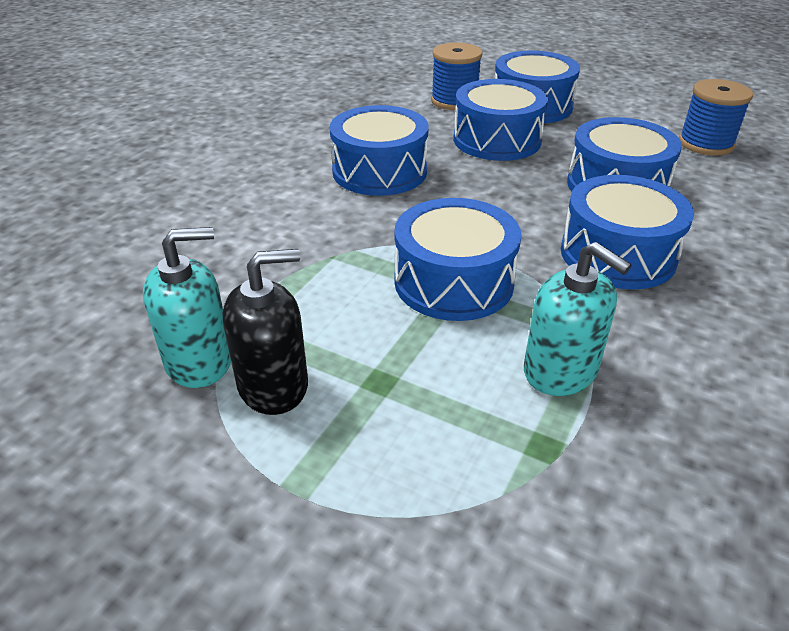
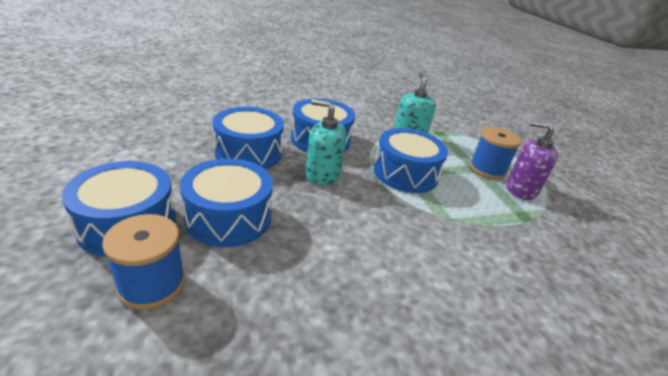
camera: 140 degrees left, 5 degrees down
(199, 361) = (552, 215): turquoise soap dispenser -> turquoise soap dispenser (322, 174)
(273, 385) = (520, 189): black soap dispenser -> purple soap dispenser
(379, 171) = (351, 253): blue drum -> none
(706, 143) = (148, 134): blue spool -> blue spool (487, 169)

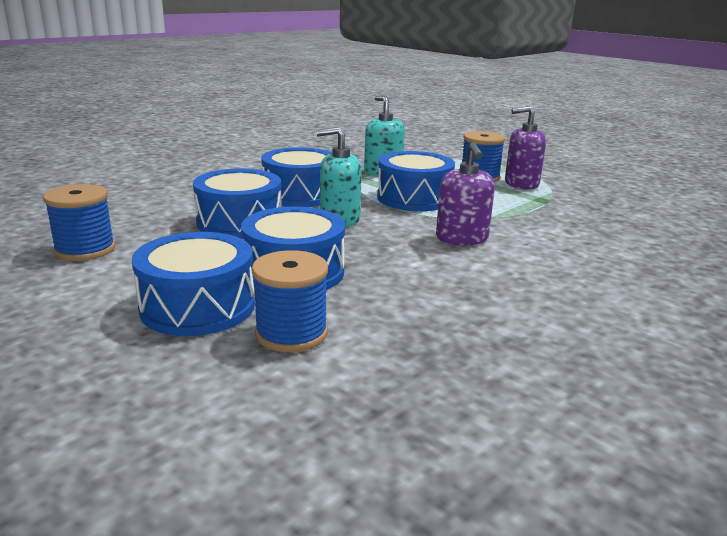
camera: 25 degrees left, 10 degrees down
(129, 142) = (85, 250): none -> blue spool
(400, 234) = (462, 238): none -> purple soap dispenser

